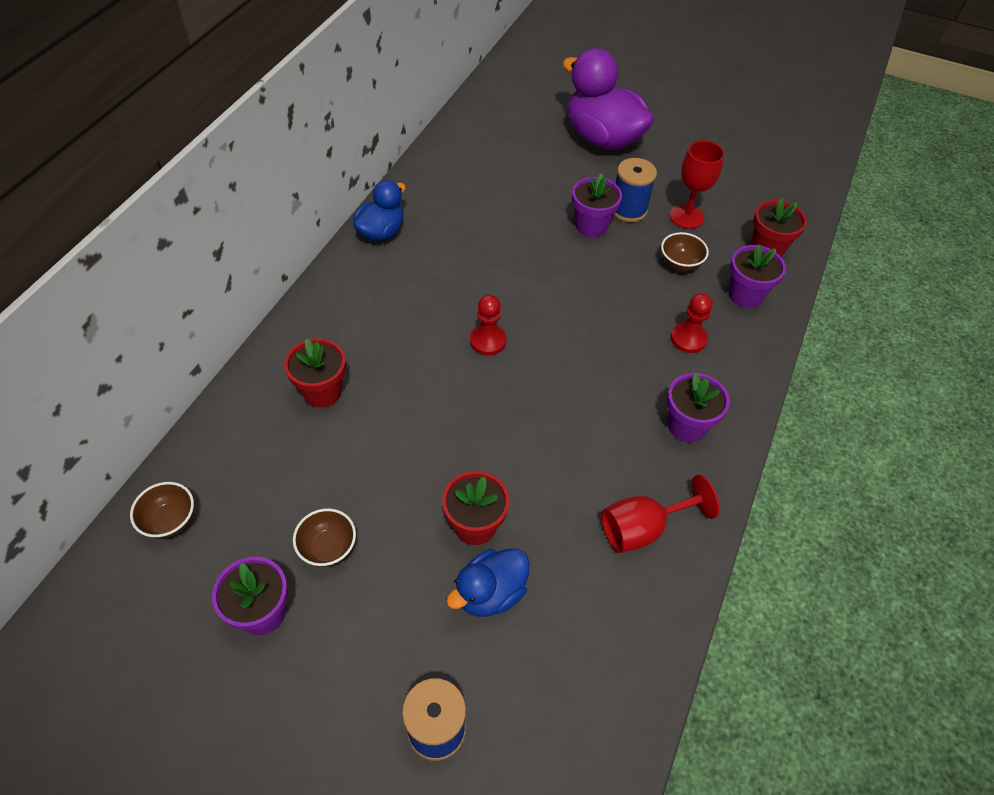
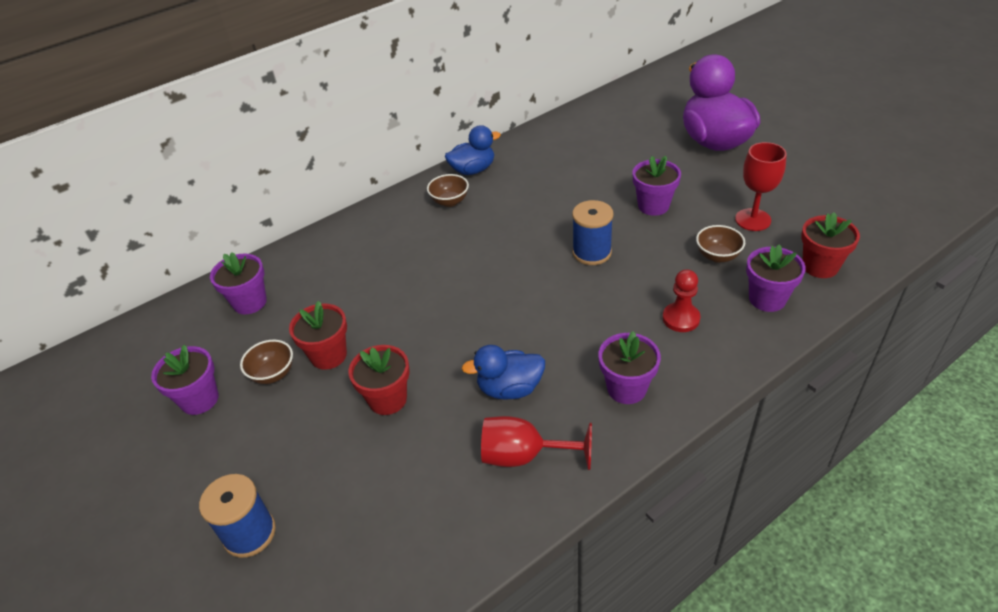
camera: 35 degrees right, 10 degrees down
(170, 521) = (190, 318): brown bowl -> brown bowl (450, 201)
(233, 474) = (250, 302): none -> purple flower pot
(322, 392) = (348, 267): red flower pot -> red flower pot (328, 355)
(488, 341) = (498, 268): red pawn -> none
(490, 593) = (362, 453): blue duck -> blue duck (509, 388)
(628, 210) = (698, 201): blue spool -> blue spool (592, 252)

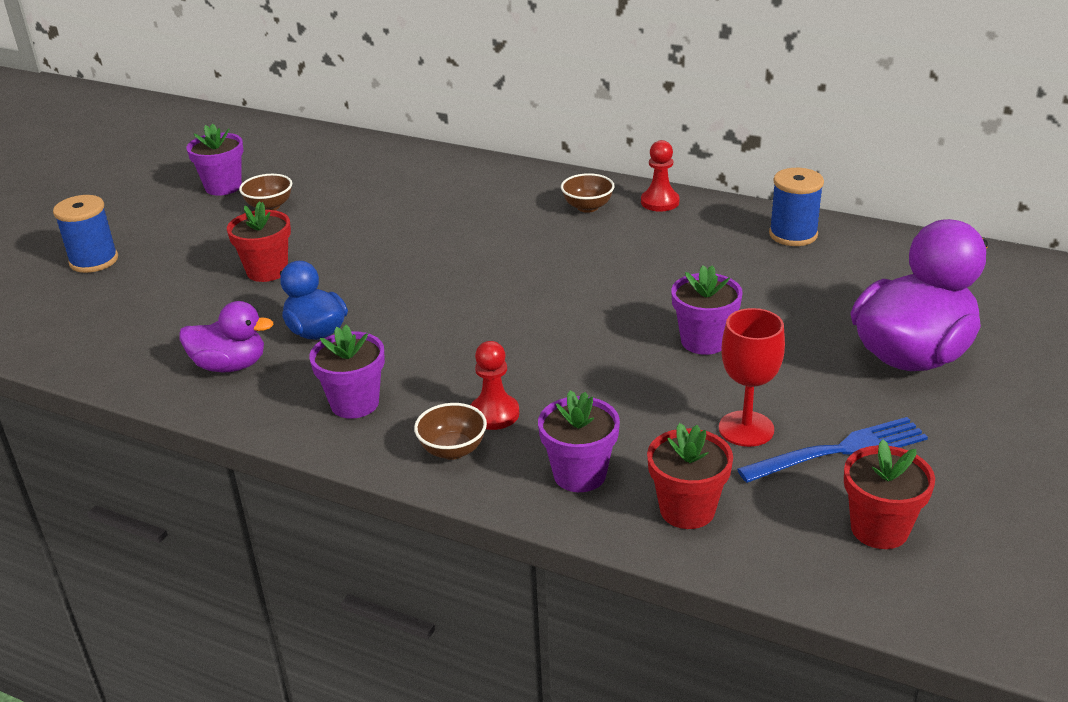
camera: 60 degrees right, 10 degrees down
(250, 302) = (352, 163): purple flower pot -> none
(328, 355) = (307, 223): red flower pot -> red flower pot (879, 529)
(473, 170) = (660, 202): blue duck -> red pawn
(524, 456) = (230, 366): red goblet -> purple duck
(592, 252) = (570, 321): blue spool -> blue spool (793, 235)
(717, 256) = (638, 415): brown bowl -> brown bowl (453, 450)
(789, 195) = (839, 451): none -> blue fork

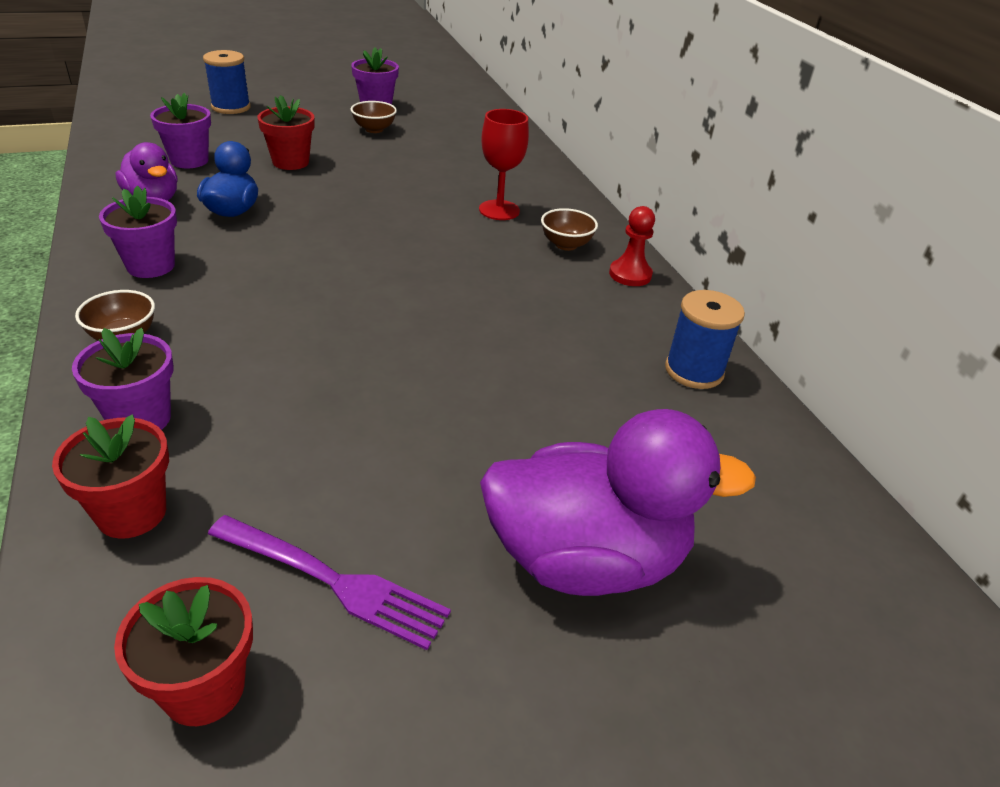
camera: 40 degrees right, 5 degrees up
(494, 414) = (196, 334): red pawn -> none
(704, 341) = (435, 397): purple flower pot -> purple flower pot (189, 160)
(746, 429) = (310, 491): red goblet -> red goblet (499, 210)
(839, 451) = (333, 581): blue fork -> purple fork

